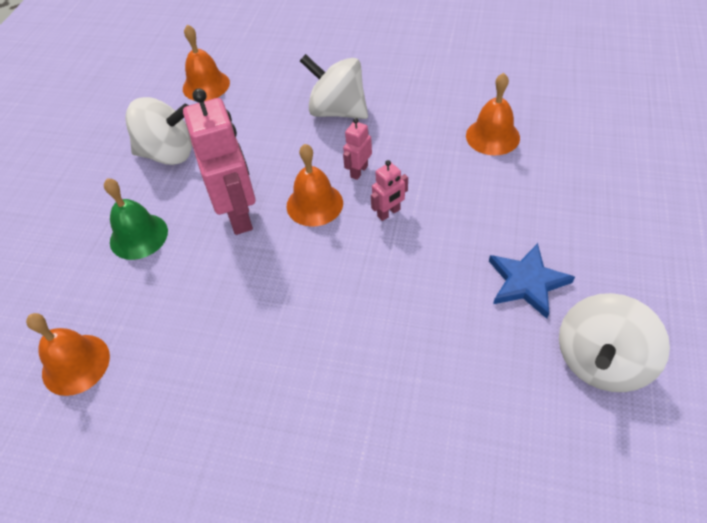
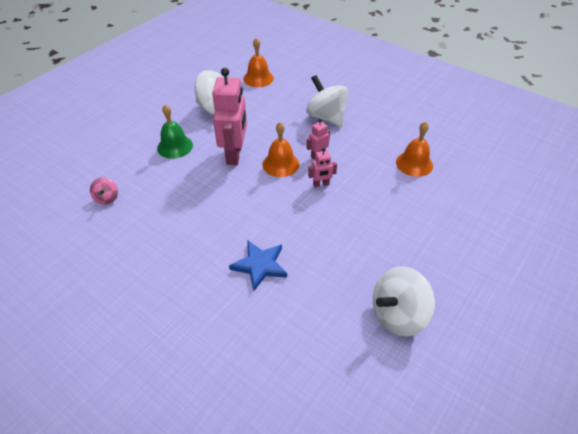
camera: 20 degrees right, 5 degrees down
(76, 364) = (107, 198): orange bell -> pink spinning top
(527, 282) = (381, 253): blue star -> blue star (260, 265)

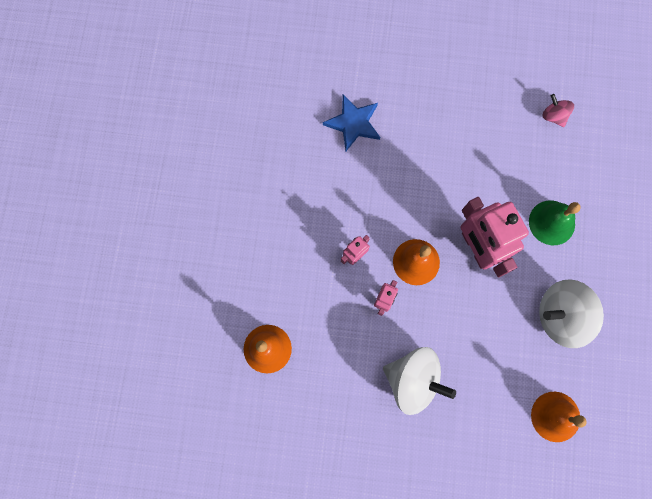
camera: 150 degrees right, 30 degrees up
(398, 315) = (211, 139): white spinning top -> none

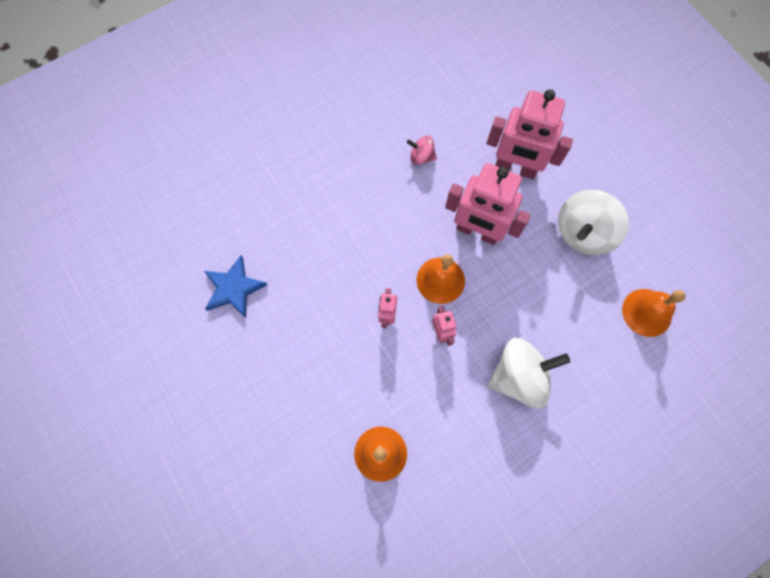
camera: 40 degrees left, 5 degrees down
(353, 123) = (297, 210): blue star -> blue star (234, 288)
(551, 222) = (515, 168): green bell -> pink robot
(553, 116) = (448, 89): pink spinning top -> pink spinning top (421, 157)

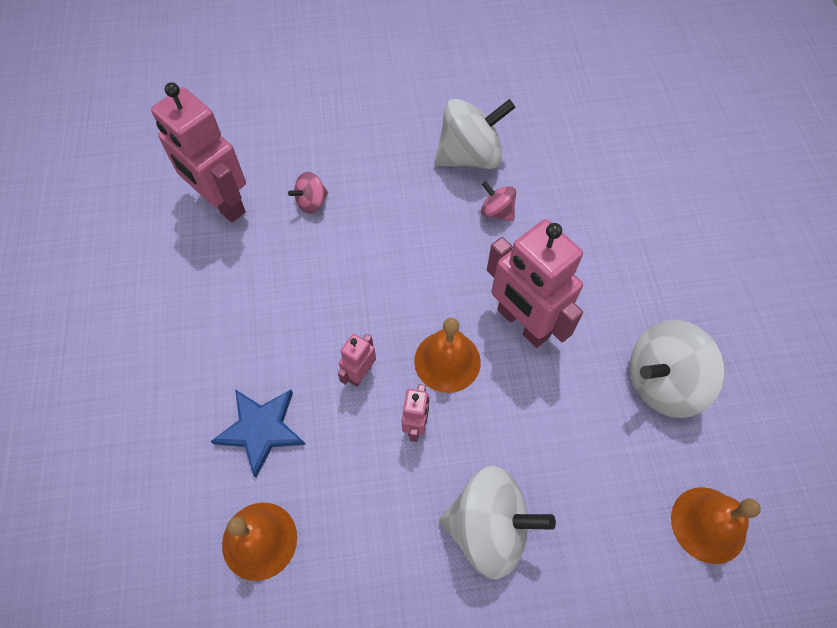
camera: 25 degrees right, 10 degrees down
(234, 288) = (203, 267): blue star -> blue star (261, 429)
(286, 205) = (311, 202): none -> pink spinning top
(382, 121) = (470, 156): none -> white spinning top
(515, 168) = (608, 269): pink robot -> pink robot (222, 203)

